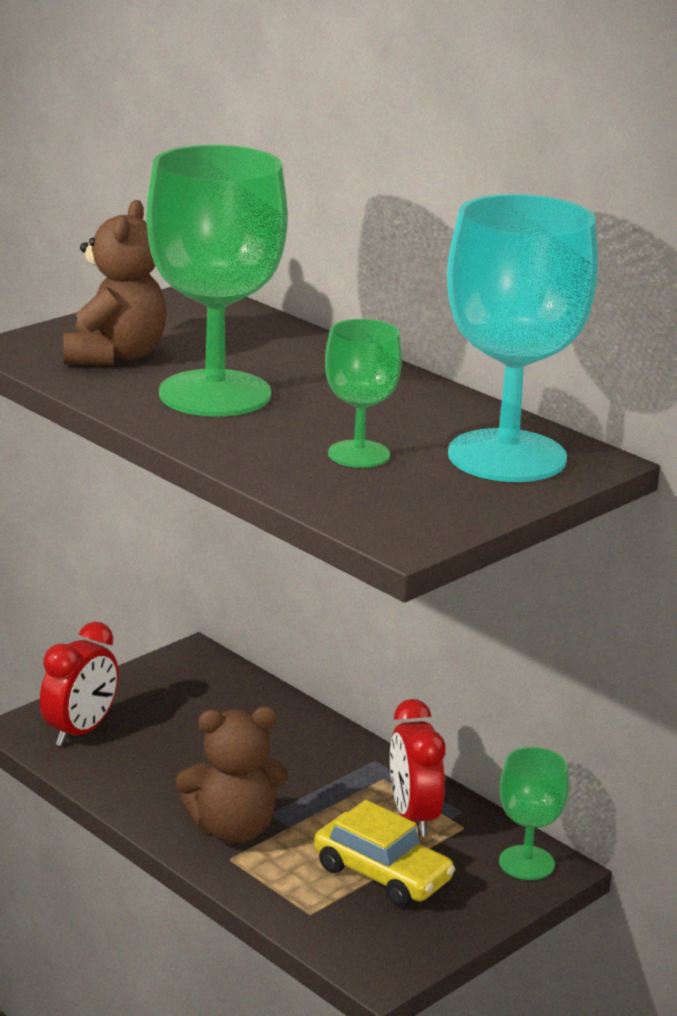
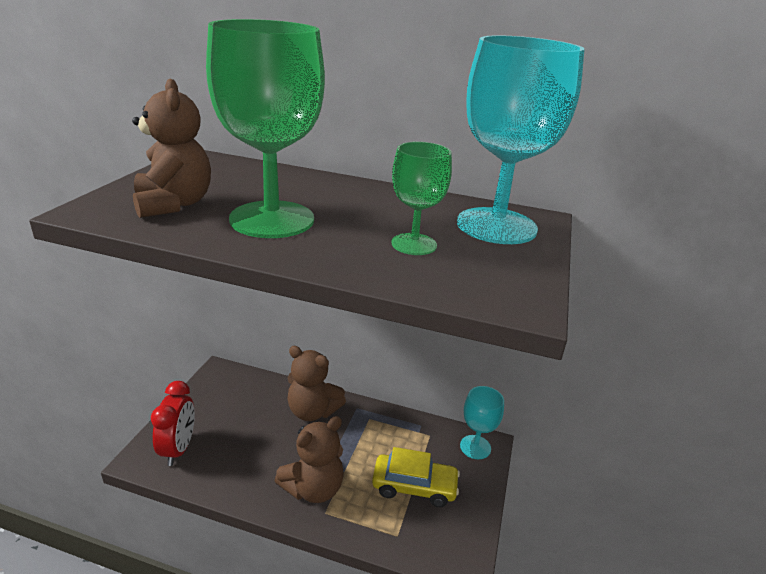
camera: 30 degrees left, 5 degrees up
(301, 744) = (312, 411): none -> brown teddy bear
(413, 817) = (401, 438): red clock -> none
(526, 863) = (475, 447): green goblet -> turquoise goblet

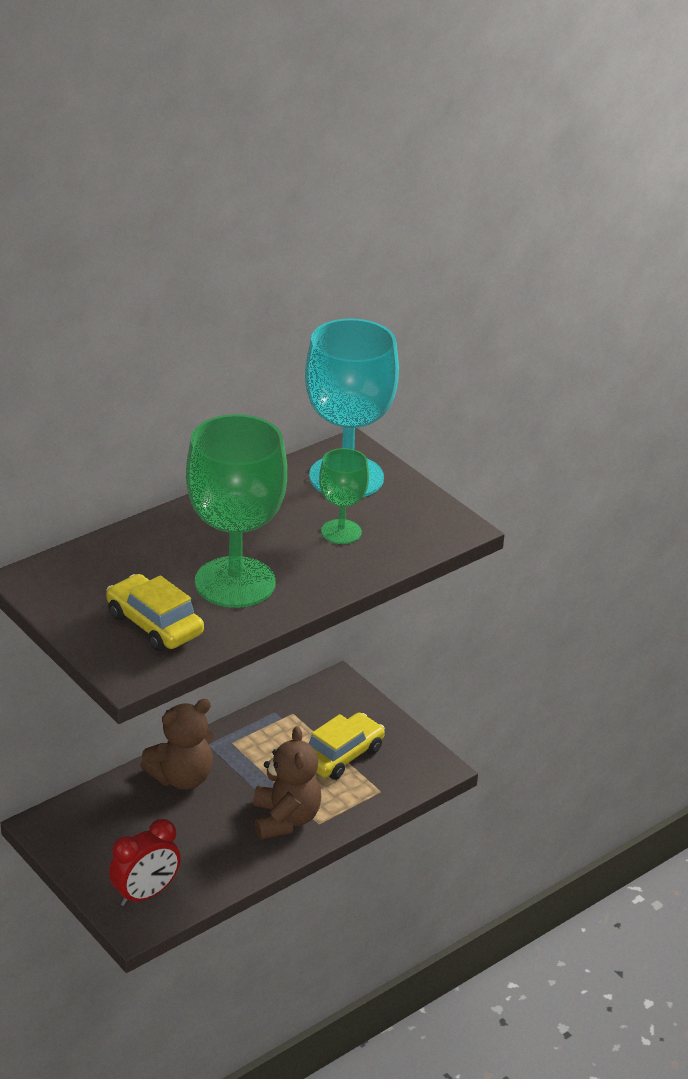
camera: 55 degrees left, 5 degrees up
(174, 204) = (154, 624): brown teddy bear -> yellow car
(178, 449) = (145, 894): red clock -> red clock turned 105 degrees clockwise
(475, 447) = (334, 692): turquoise goblet -> none

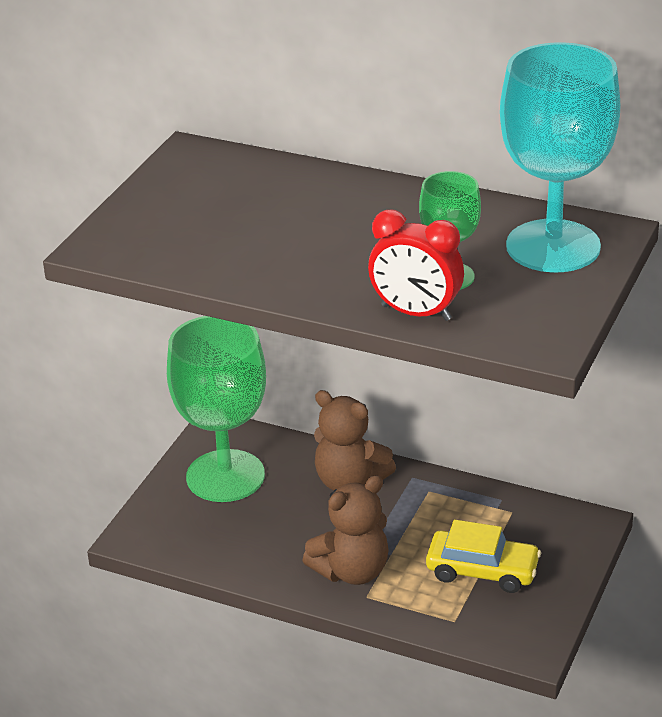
camera: 65 degrees right, 0 degrees up
(145, 894) = (177, 526): red clock -> red clock (416, 313)
(154, 624) = (183, 233): yellow car -> none
(235, 582) = (294, 249): green goblet -> green goblet (225, 476)

